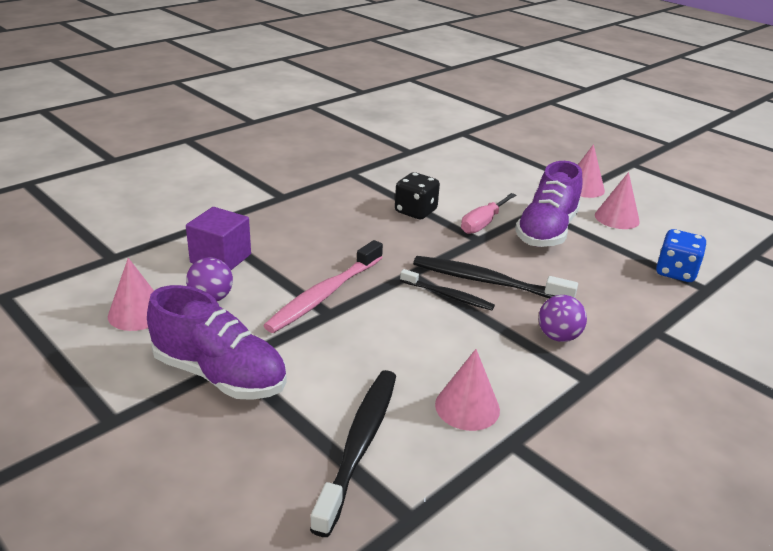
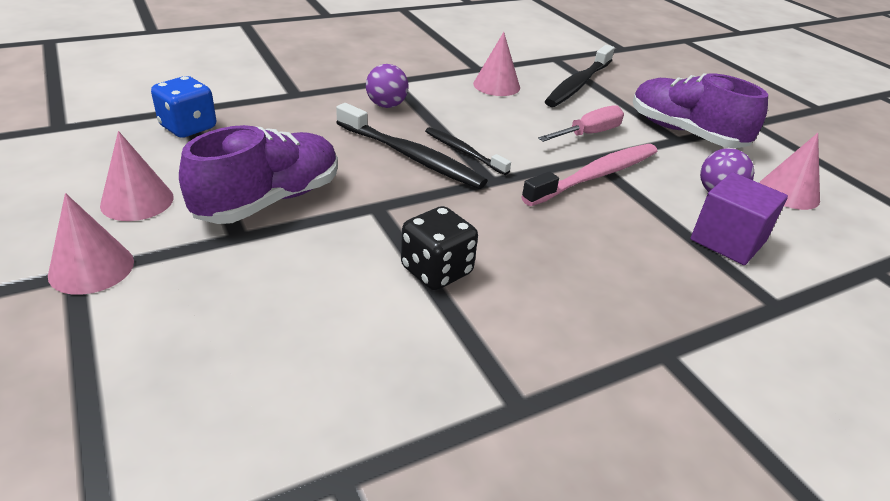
camera: 165 degrees left, 5 degrees up
(483, 223) = (347, 229): pink screwdriver -> pink screwdriver (588, 134)

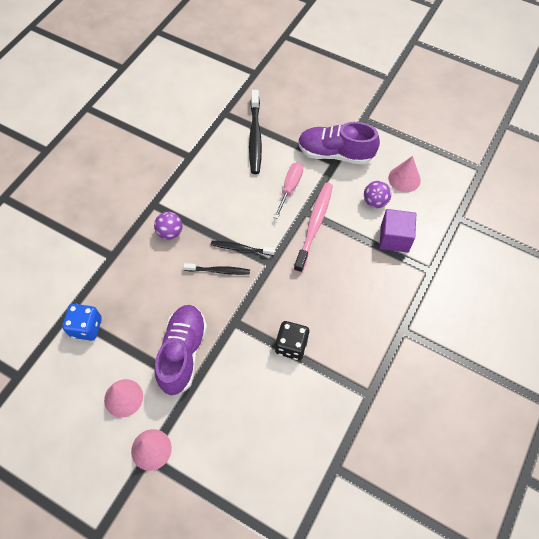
camera: 30 degrees left, 25 degrees up
(411, 156) = (219, 271): black toothbrush -> black toothbrush, size x0.60
(496, 85) = (213, 169): pink cone -> none

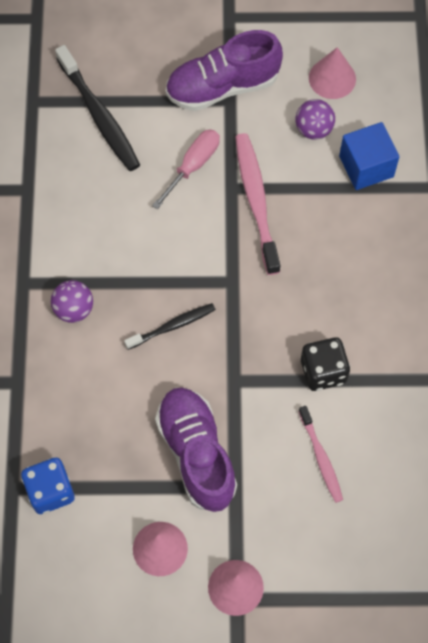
camera: 30 degrees left, 5 degrees up
(241, 248) = (181, 282): black toothbrush -> none
(256, 398) = (321, 457): none -> pink toothbrush
(290, 188) = (193, 166): pink screwdriver -> pink screwdriver turned 45 degrees clockwise
(394, 238) = (366, 166): purple cube -> blue cube

